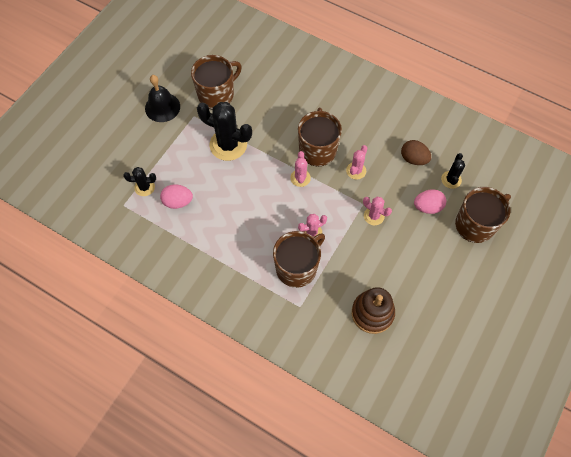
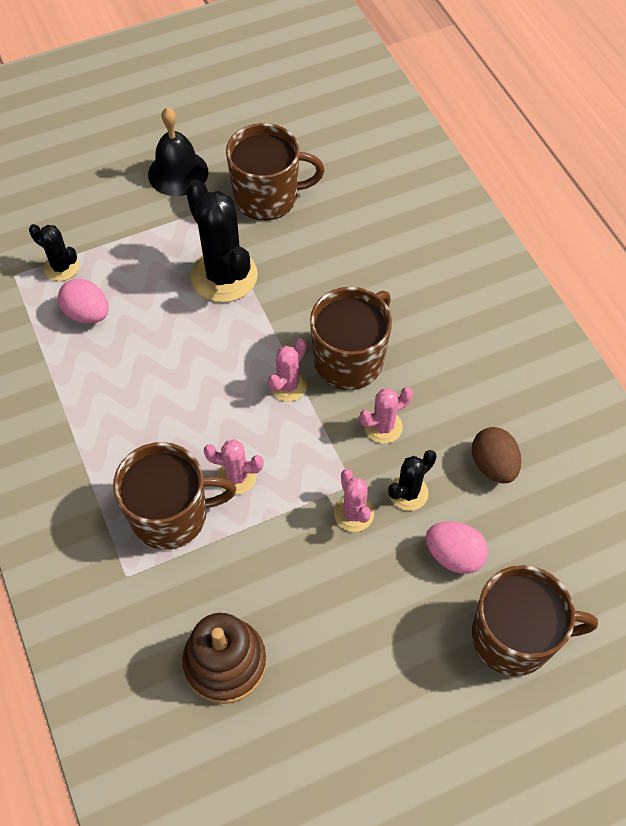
camera: 35 degrees right, 5 degrees down
(451, 180) = (531, 537): black cactus -> black cactus (408, 493)

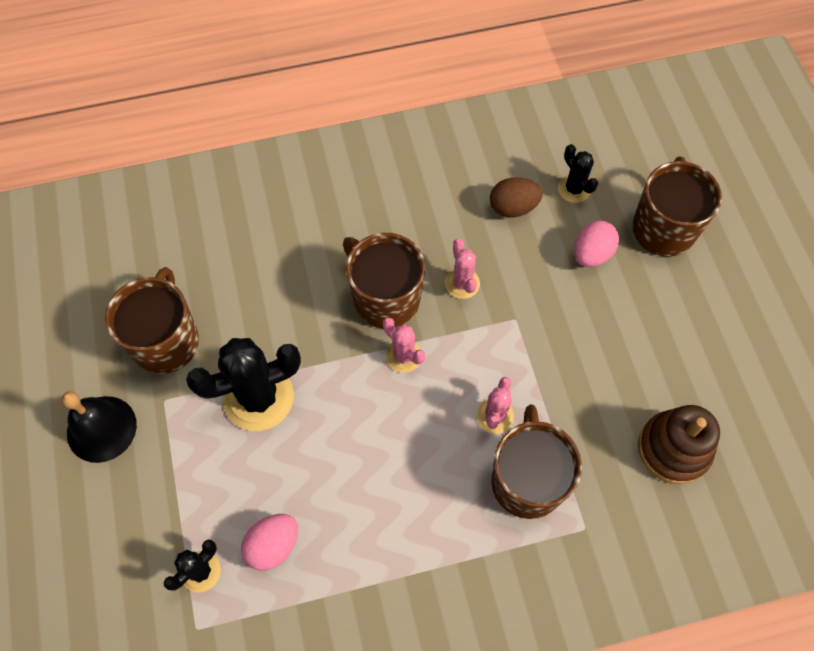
camera: 80 degrees left, 5 degrees up
(353, 513) = (544, 323): pink cactus -> none
(408, 493) = (530, 276): black cactus -> black cactus (574, 189)

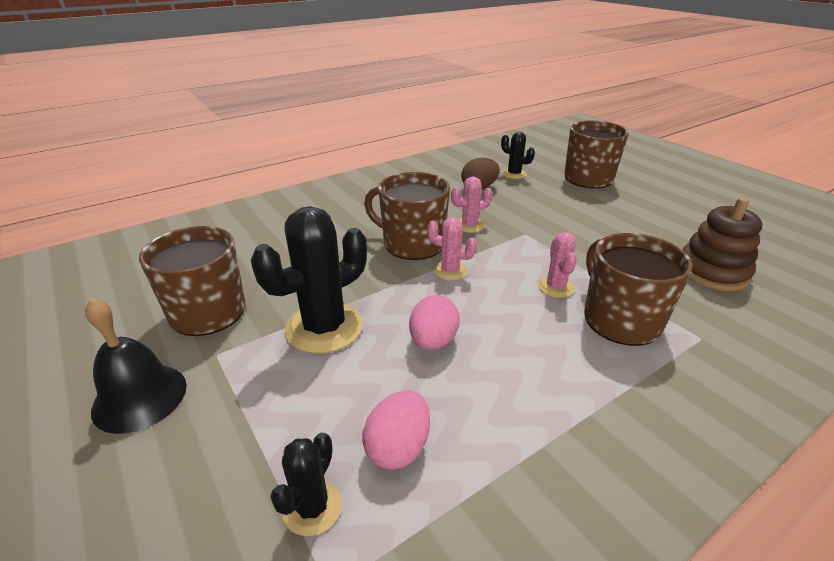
camera: 20 degrees left, 30 degrees down
(462, 283) = (469, 225): pink cactus -> pink cactus turned 75 degrees counterclockwise
(591, 254) = (552, 196): pink egg -> pink egg (433, 341)

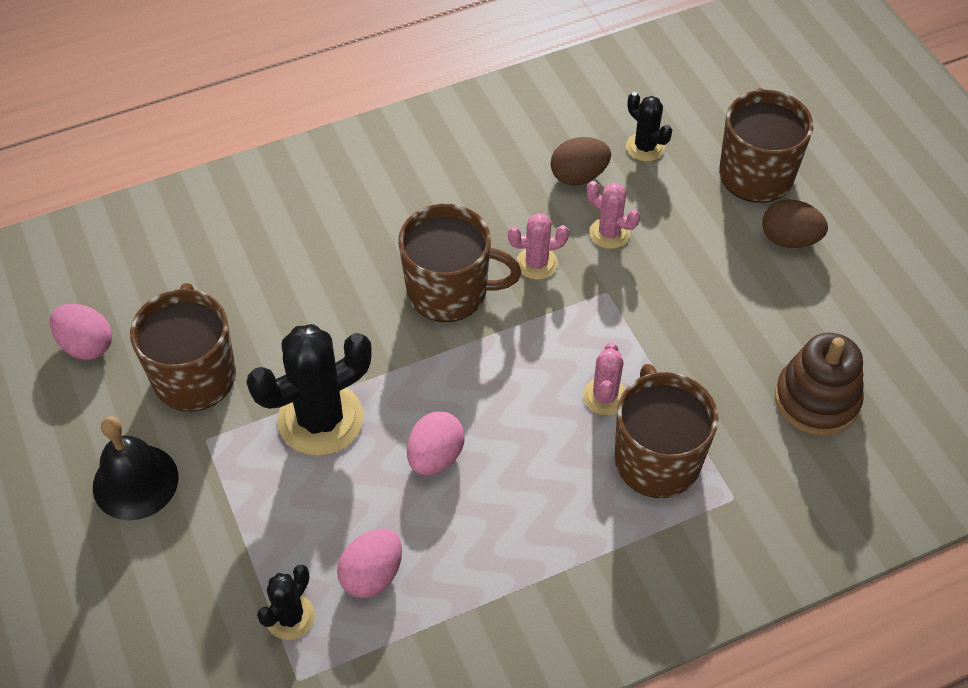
camera: 10 degrees right, 20 degrees up
(111, 302) = (86, 345): none -> pink egg
(412, 244) = (449, 291): brown mug -> brown mug turned 150 degrees clockwise
(450, 271) = (484, 349): pink cactus -> pink cactus (609, 233)
(629, 201) = (789, 239): none -> brown egg

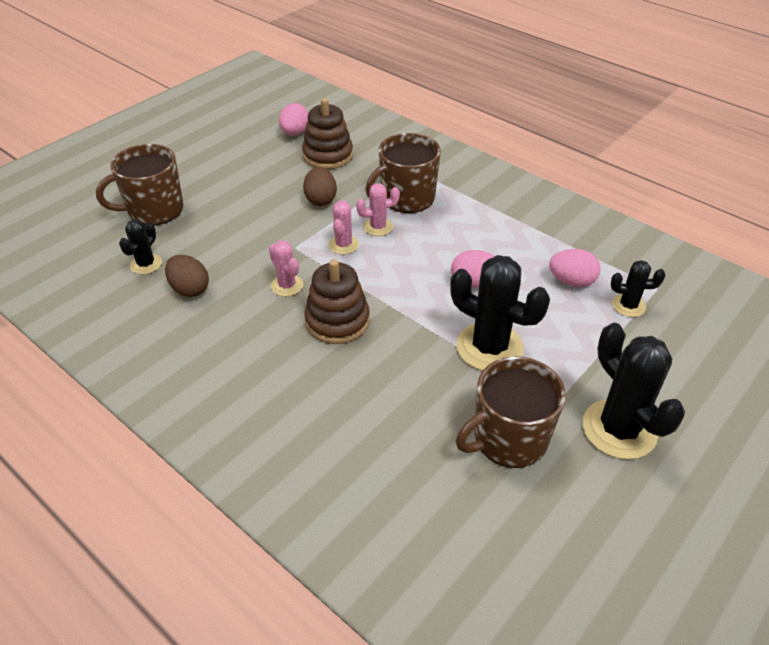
camera: 115 degrees left, 10 degrees down
(86, 345) = (538, 535): pink egg -> pink egg (295, 133)
(135, 482) = (619, 429): black bell -> black cactus
(449, 291) = (337, 321): brown mug -> brown stacking toy
(609, 233) = (240, 259): pink cactus -> pink cactus (343, 245)
(789, 239) = (209, 186): brown egg -> brown egg (320, 200)

